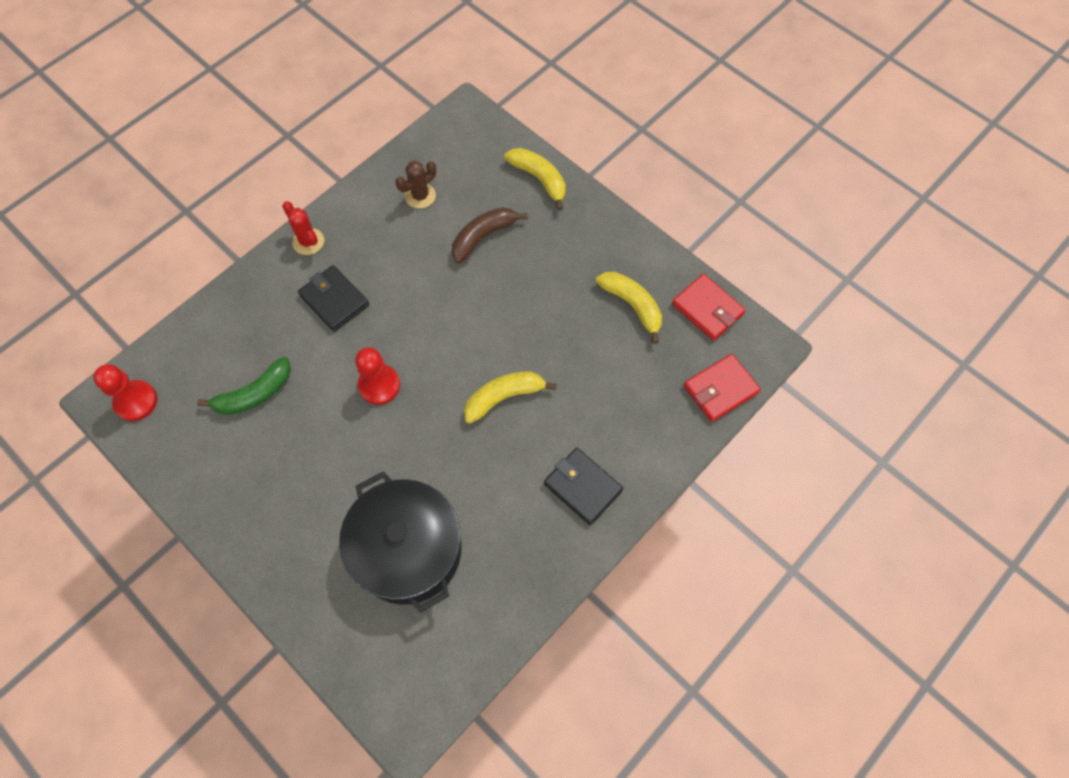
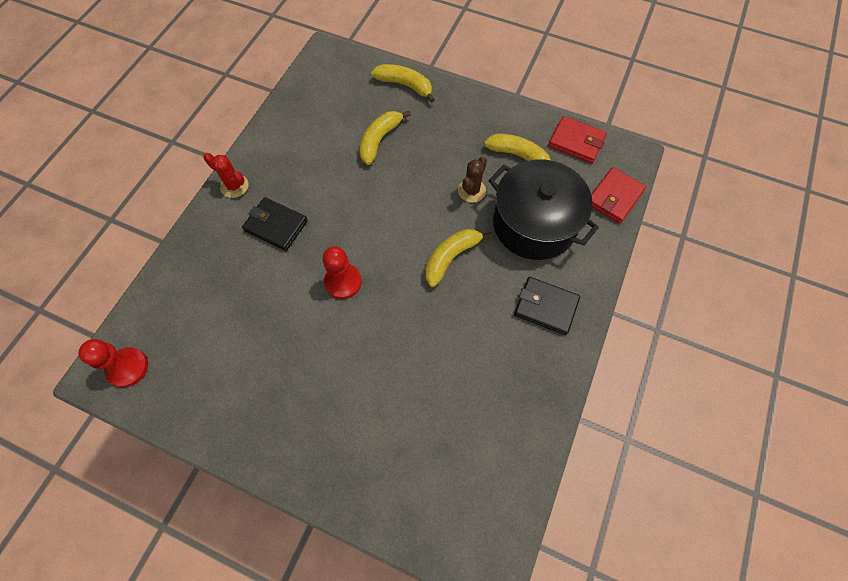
camera: 20 degrees left, 0 degrees up
(254, 394) = (236, 325): green banana -> none
(408, 550) = (426, 410): black pot -> black pot (534, 224)
(420, 196) = (314, 124): brown cactus -> brown cactus (471, 191)
(483, 237) = (379, 140): brown banana -> yellow banana

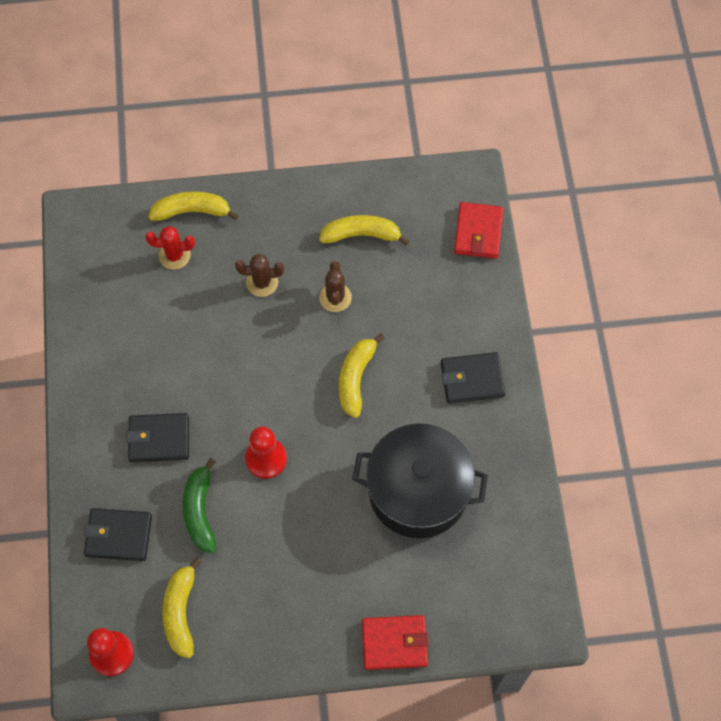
camera: 30 degrees left, 0 degrees up
(198, 280) = (118, 535): none -> black wallet
(234, 186) = (84, 421): red cactus -> red cactus (174, 255)
(268, 295) = (200, 511): none -> green banana
(379, 140) = (205, 290): yellow banana -> yellow banana (181, 612)
(423, 154) = (262, 282): none -> brown cactus
(534, 224) = (416, 301): black pot -> black pot (418, 491)
(576, 142) = (410, 189): red wallet -> red wallet (394, 643)

